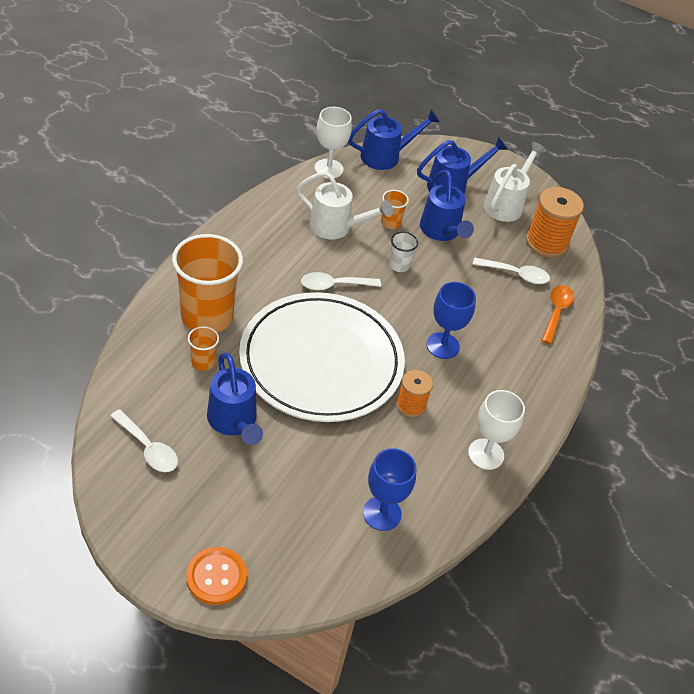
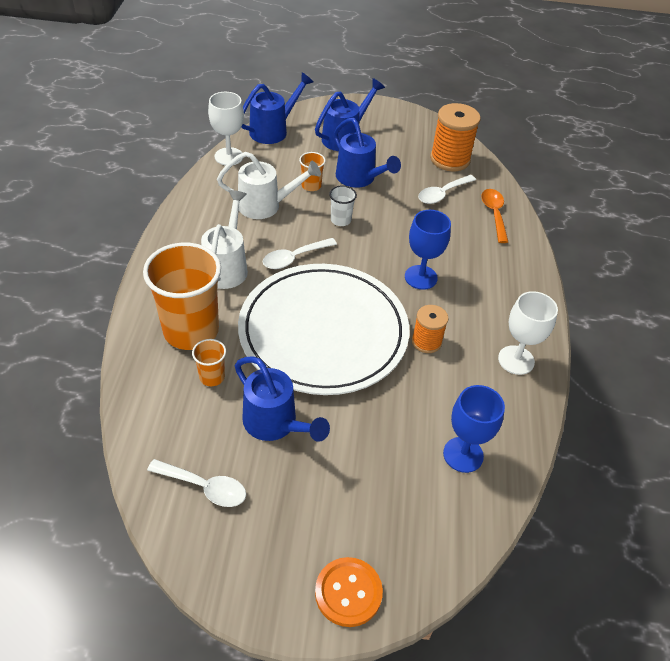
camera: 20 degrees left, 0 degrees up
(506, 204) = (398, 138): white watering can -> white watering can (227, 266)
(516, 274) = (442, 194): white spoon -> white spoon turned 150 degrees clockwise

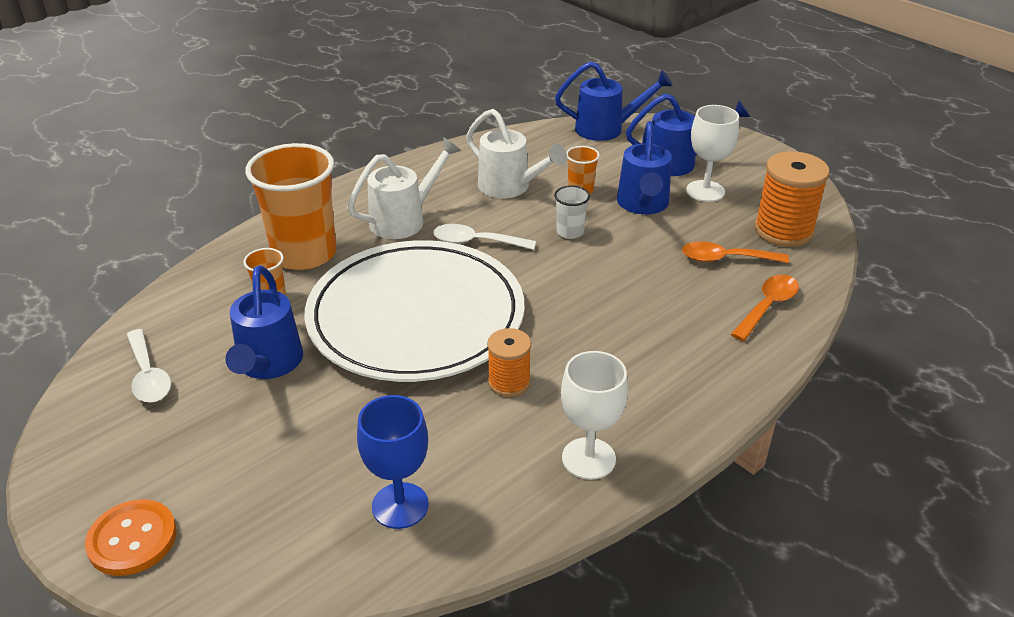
camera: 45 degrees right, 10 degrees down
(229, 156) = (530, 134): white goblet -> white goblet (705, 191)
(420, 277) = (586, 322): blue goblet -> none
(442, 194) = (725, 259): white spoon -> orange spoon

